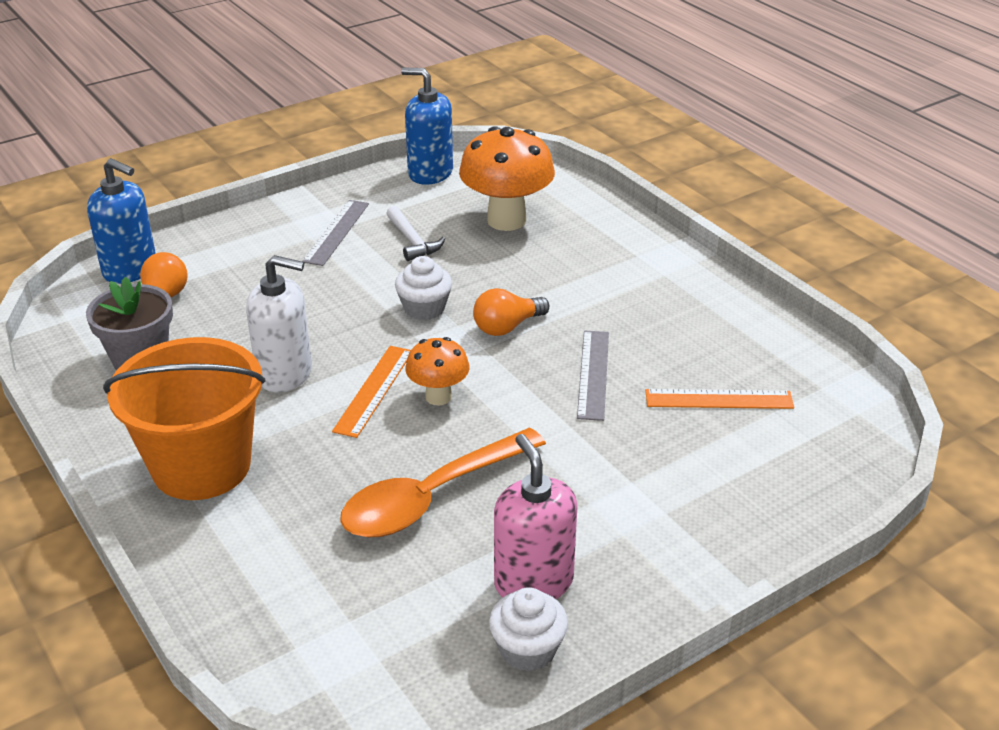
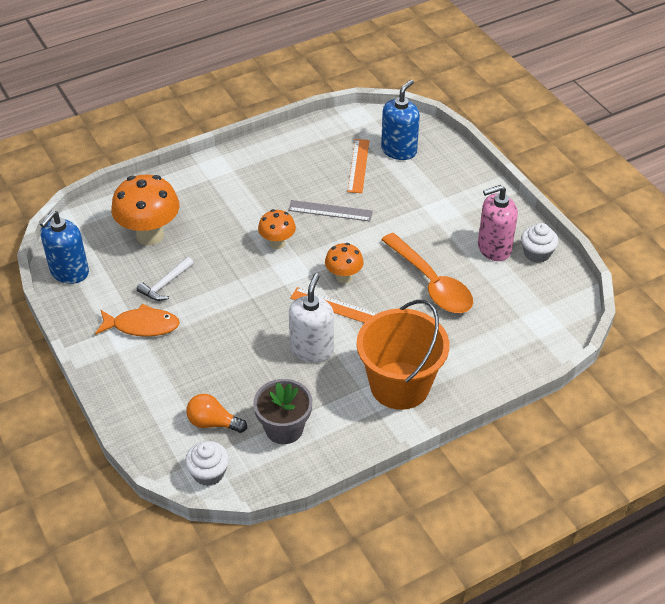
camera: 85 degrees left, 10 degrees up
(130, 269) = (166, 447): blue soap dispenser -> blue soap dispenser (399, 150)
(337, 232) = (142, 326): grey ruler -> orange fish
(412, 241) = (165, 284): white hammer -> white hammer turned 150 degrees clockwise
(424, 308) = (250, 281): white cupcake -> white cupcake (208, 473)
(507, 327) = (277, 243): orange light bulb -> orange mushroom

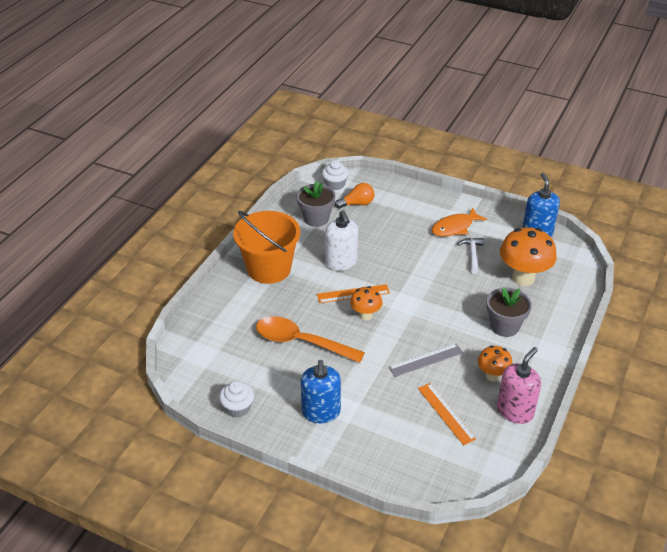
camera: 145 degrees right, 5 degrees down
(226, 203) = (504, 326): none -> grey flower pot
(277, 243) = (435, 316): orange mushroom -> orange mushroom (492, 376)
(399, 150) = (428, 449): blue soap dispenser -> blue soap dispenser (321, 412)
(494, 248) = (275, 394): pink soap dispenser -> pink soap dispenser (515, 411)

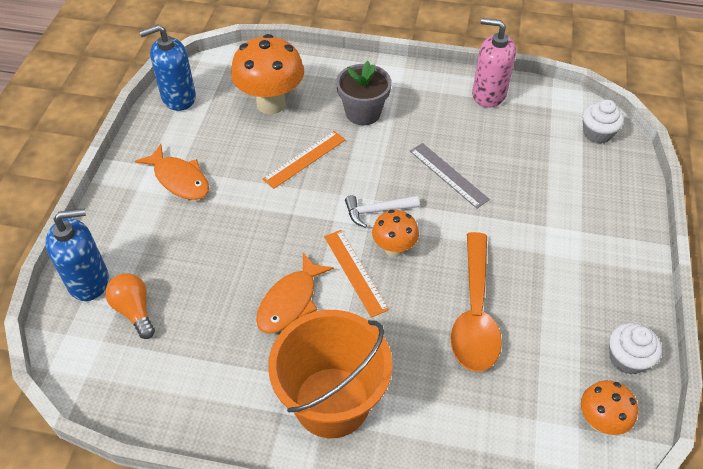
camera: 105 degrees left, 10 degrees up
(316, 218) = (183, 363): grey flower pot -> none
(321, 412) = (582, 262): blue soap dispenser -> blue soap dispenser (89, 281)
(335, 184) = (79, 357): white cupcake -> white cupcake (597, 133)
(341, 262) = (290, 301): white soap dispenser -> orange fish
(446, 413) = (521, 147): orange ruler -> orange ruler (305, 159)
(472, 254) = (236, 154): white hammer -> white hammer (377, 211)
(492, 376) = (446, 115): orange mushroom -> orange mushroom (600, 421)

